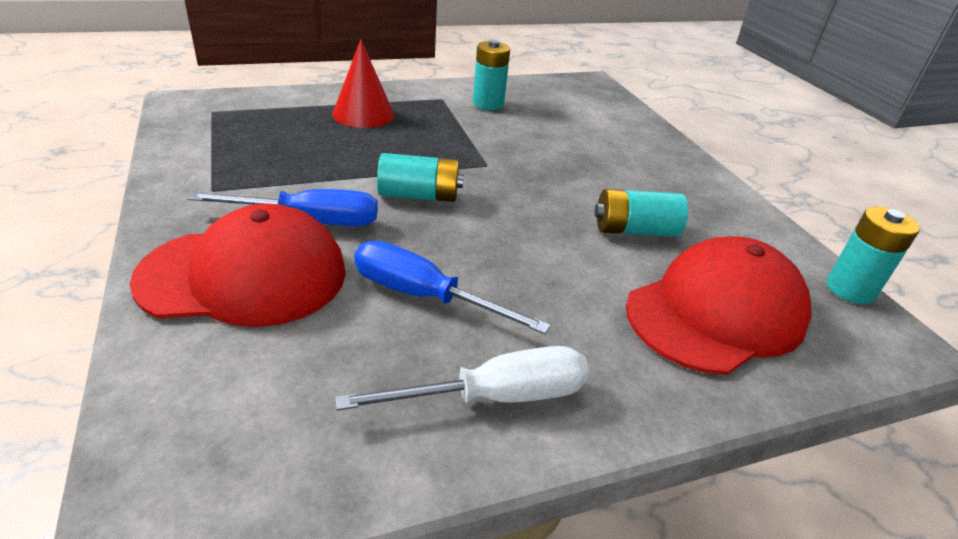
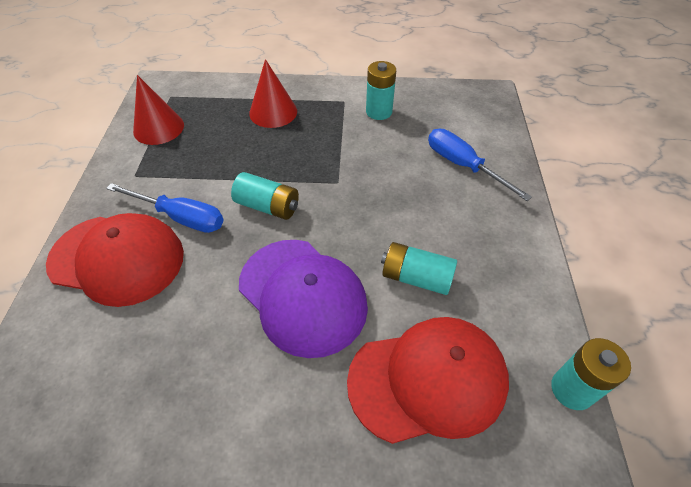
camera: 25 degrees right, 15 degrees up
(216, 141) = (158, 128): none -> red cone
(424, 296) = (218, 306): blue screwdriver -> blue screwdriver (463, 166)
(495, 396) = (214, 407): white screwdriver -> none
(523, 267) = (302, 295): none -> purple cap

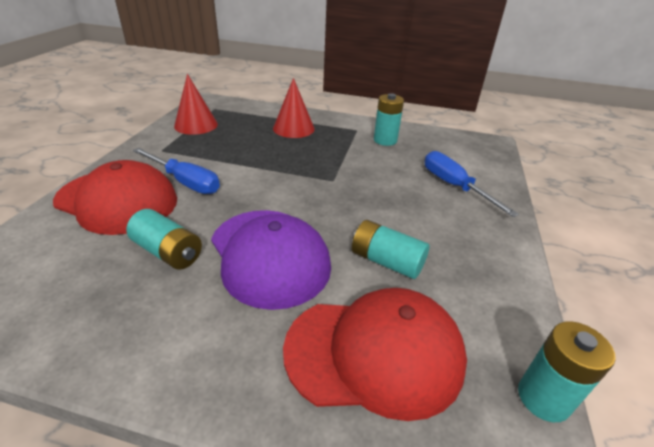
camera: 10 degrees right, 15 degrees down
(268, 206) = (264, 186): turquoise battery -> turquoise battery (168, 252)

